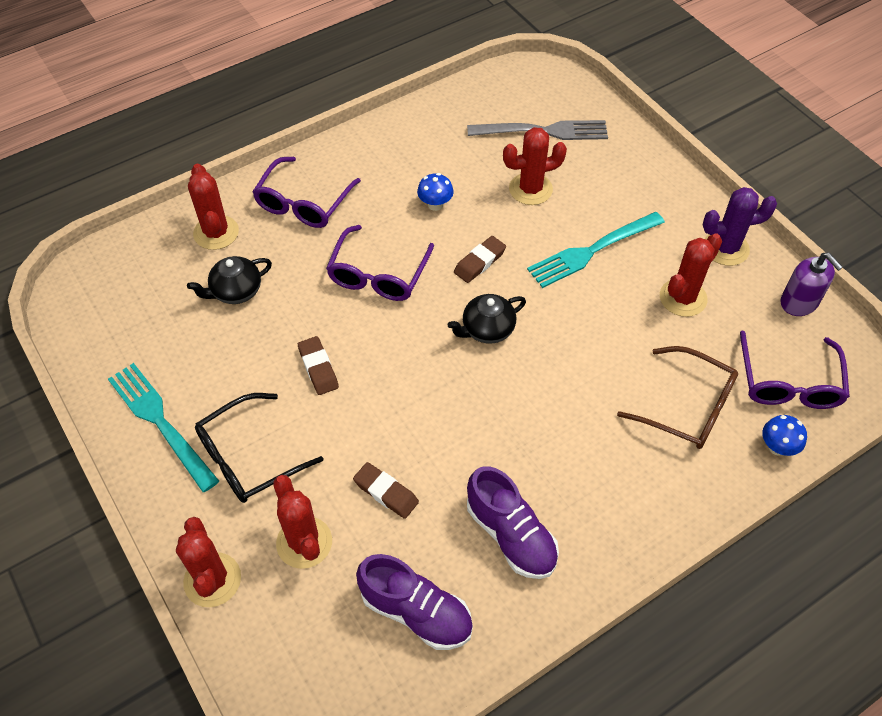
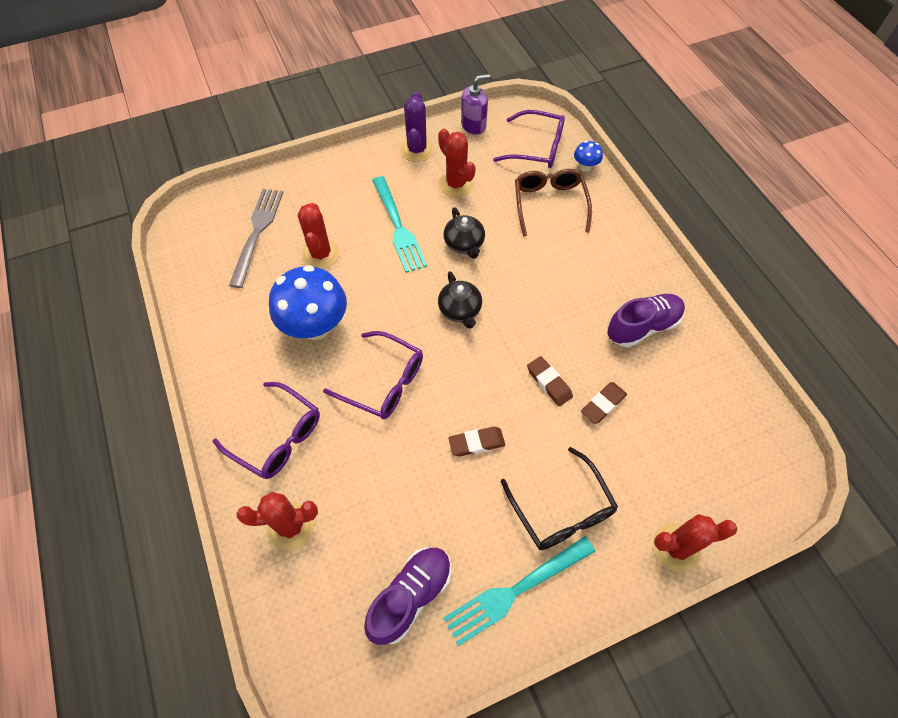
camera: 80 degrees left, 5 degrees up
(236, 291) = (373, 510): black teapot -> black teapot (464, 244)
(304, 542) = (644, 470): red cactus -> none
(416, 612) = (701, 396): purple shoe -> purple shoe (411, 596)
(435, 204) = (315, 326): blue mushroom -> blue mushroom, size x2.23
(479, 262) = (390, 304): brown eraser -> brown eraser (549, 383)
(688, 407) = (549, 204): brown glasses -> brown glasses turned 45 degrees counterclockwise

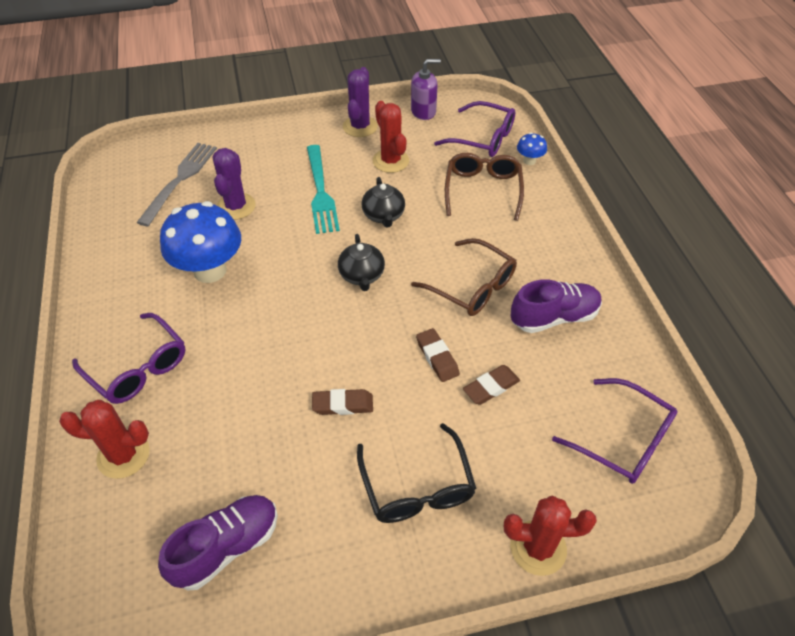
camera: 10 degrees right, 10 degrees down
(321, 254) = (236, 206): red cactus -> purple cactus
(384, 382) = (263, 332): purple glasses -> purple glasses (623, 440)
(515, 590) = (343, 562): turquoise fork -> none
(563, 307) = (472, 287): none -> brown glasses

